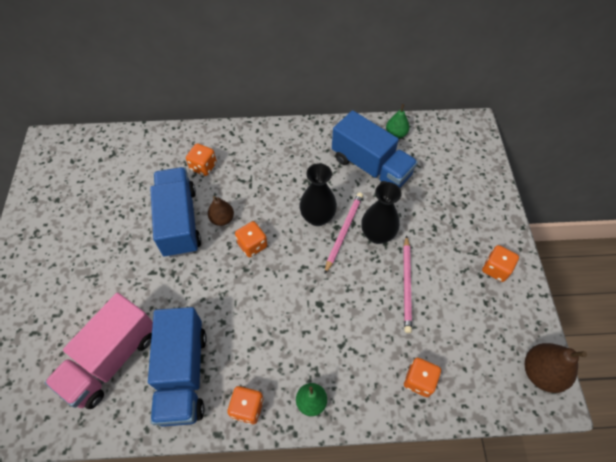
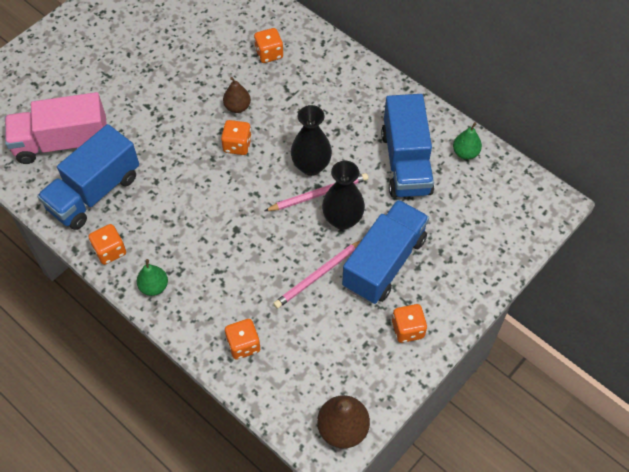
camera: 45 degrees right, 0 degrees up
(179, 222) = (205, 84): blue truck -> blue truck (384, 262)

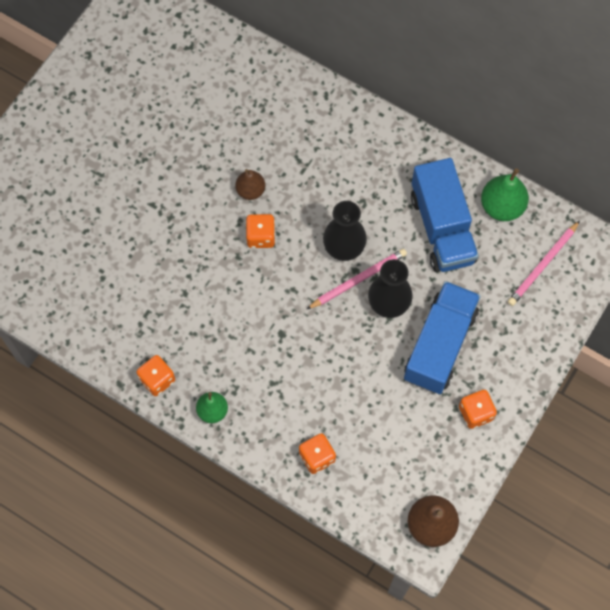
camera: 10 degrees left, 10 degrees up
(62, 143) = (73, 264): pink truck -> none
(94, 192) = (123, 316): blue truck -> none
(269, 54) = (270, 119): orange dice -> none
(318, 275) = (376, 370): pink pencil -> pink pencil (543, 265)
(465, 153) = (502, 206): green pear -> green pear, size x1.55

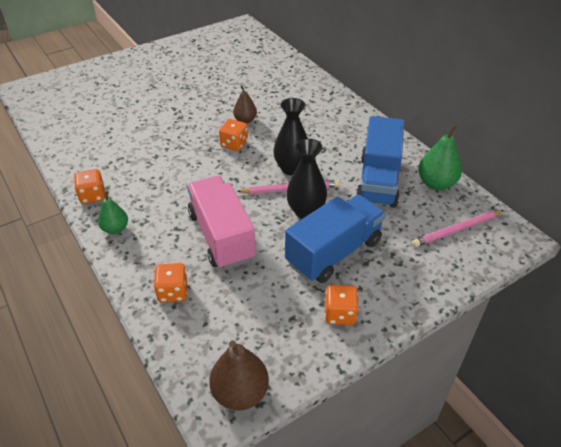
camera: 25 degrees right, 25 degrees down
(323, 373) = (221, 236): none -> pink truck

